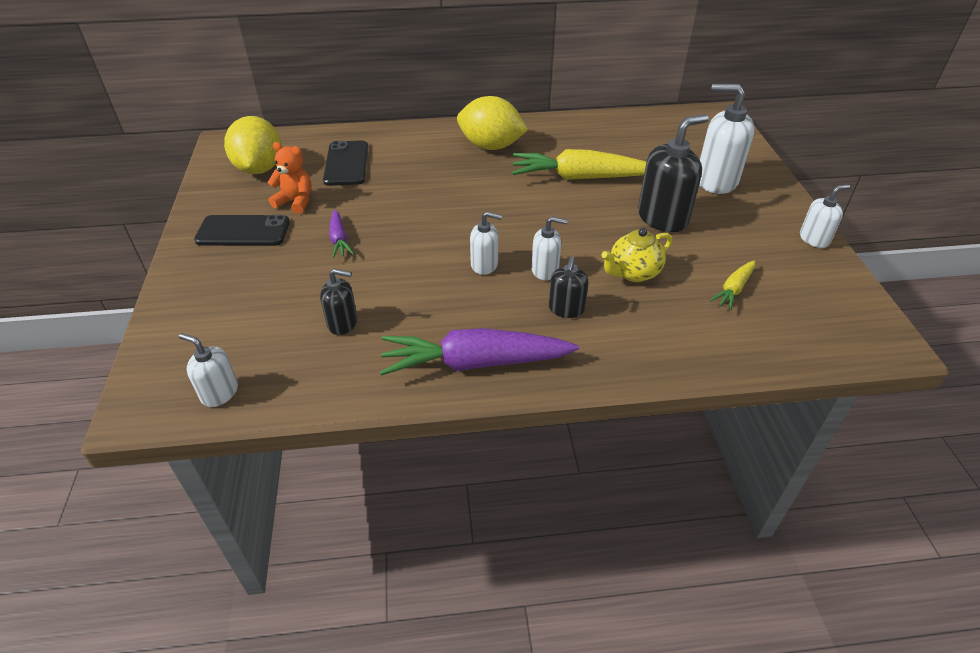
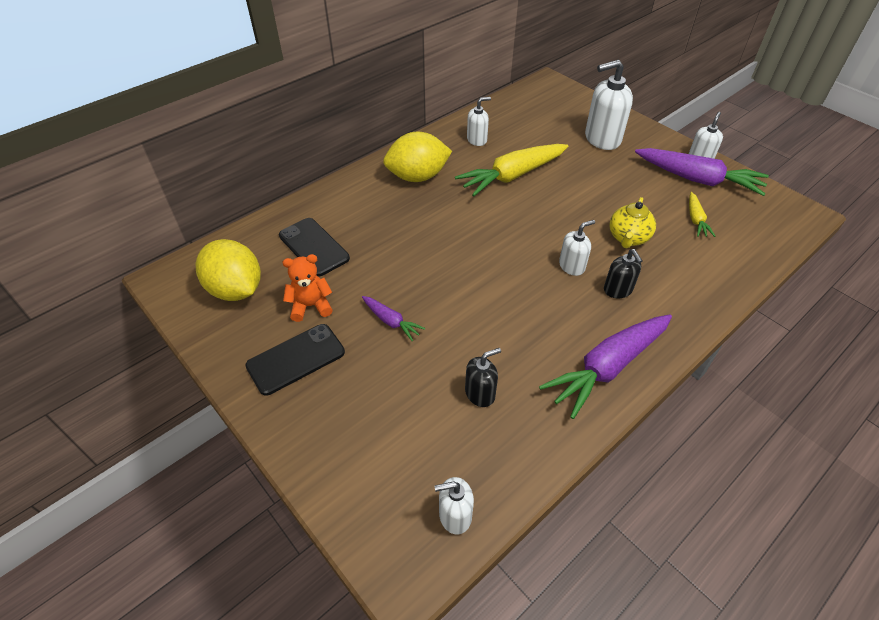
camera: 35 degrees left, 5 degrees up
(484, 265) = (527, 284): white soap dispenser -> white soap dispenser (477, 140)
(663, 218) = (600, 184): black soap dispenser -> none
(784, 256) = (697, 179): none -> purple carrot

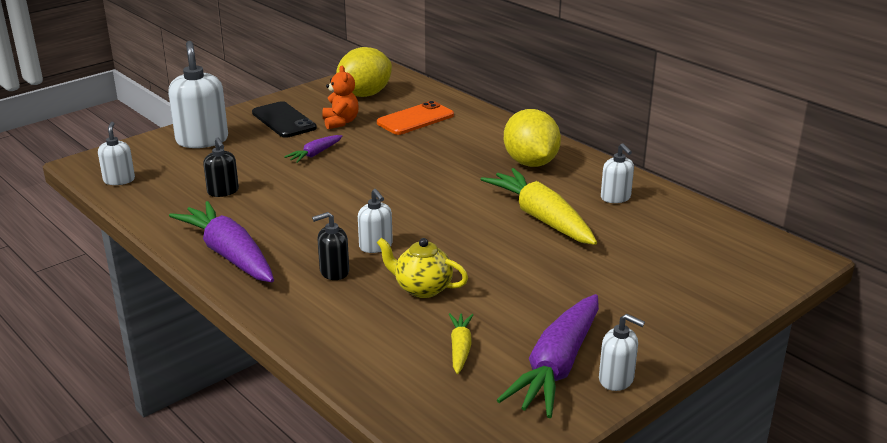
camera: 90 degrees right, 20 degrees down
(314, 247) = (415, 119): black phone -> orange phone
(602, 139) = (646, 291): white soap dispenser -> white soap dispenser (202, 140)
(696, 219) = (460, 348): yellow carrot -> yellow carrot turned 90 degrees clockwise

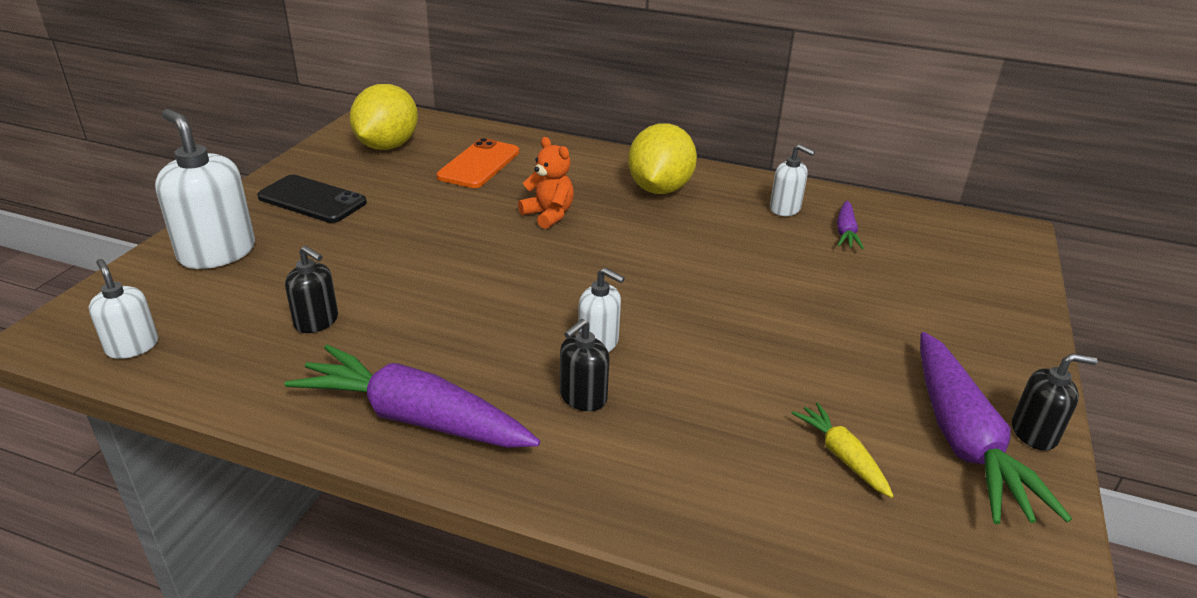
camera: 30 degrees left, 5 degrees up
(315, 154) = (397, 236): purple carrot -> purple carrot (845, 232)
(340, 122) = (390, 187): orange teddy bear -> orange teddy bear (548, 215)
(422, 288) = (712, 385): yellow teapot -> none
(530, 163) = (659, 189): yellow lemon -> yellow lemon turned 60 degrees clockwise
(541, 218) = (741, 252): yellow carrot -> none
(616, 379) = (1034, 433): white soap dispenser -> black soap dispenser

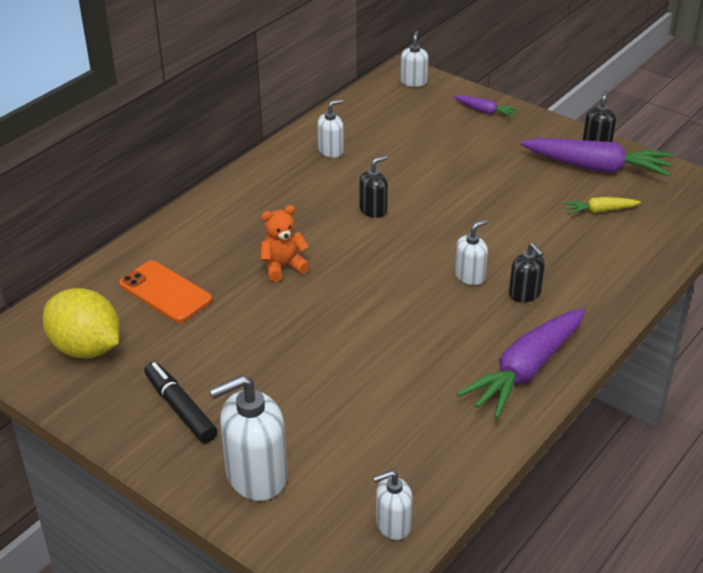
camera: 70 degrees left, 5 degrees up
(312, 200) = (180, 408): black phone -> black marker
(317, 321) = (394, 413): black soap dispenser -> black soap dispenser (373, 210)
(659, 189) = (269, 201): yellow lemon -> none
(845, 232) = (375, 135): purple carrot -> purple carrot (485, 111)
(998, 241) = (413, 82): none -> white soap dispenser

